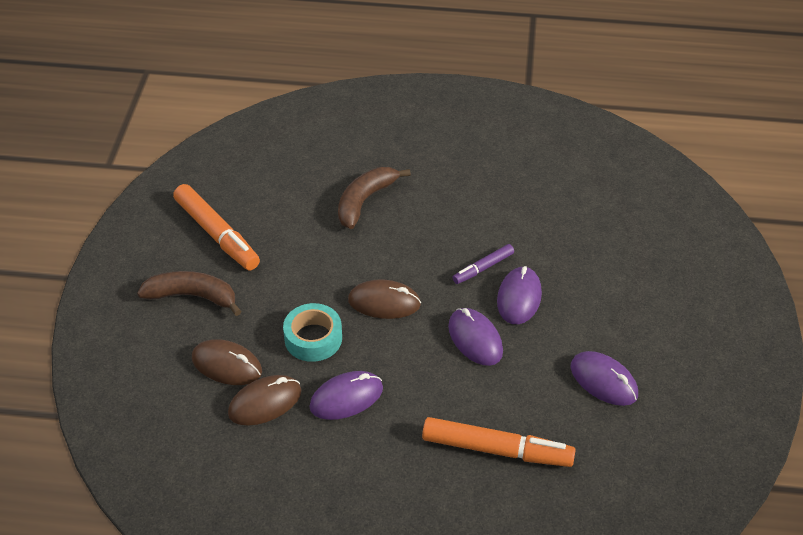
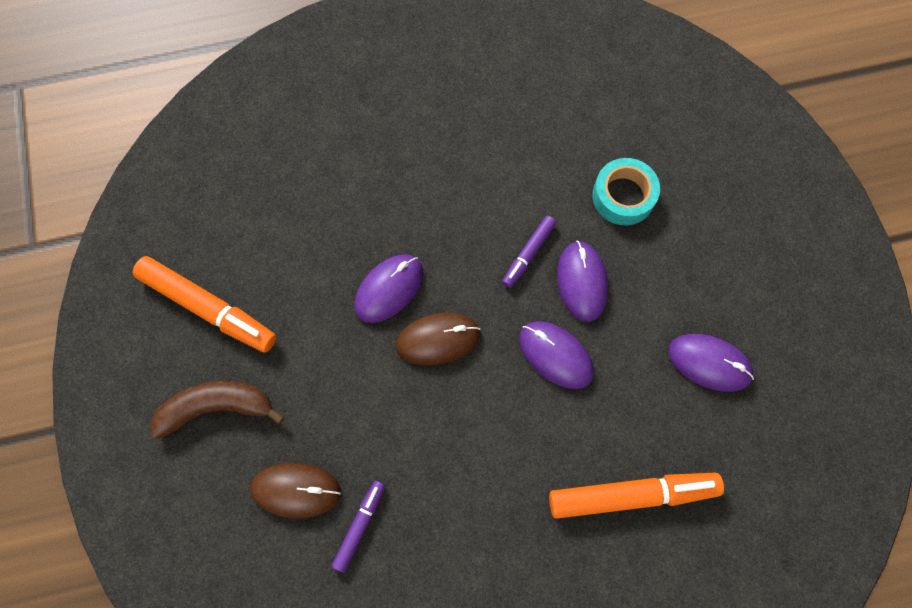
camera: 20 degrees left, 25 degrees up
(265, 403) = (360, 526): brown mouse -> purple marker
(313, 338) = (378, 418): turquoise tape -> turquoise tape (623, 196)
(346, 398) = (447, 486): purple mouse -> purple mouse (389, 289)
(365, 201) = (361, 202): brown banana -> none

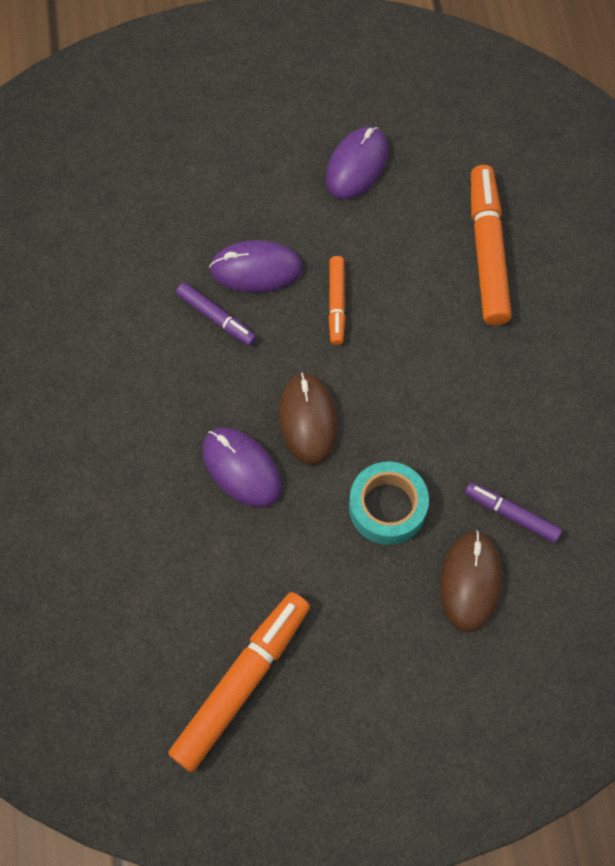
camera: 85 degrees left, 5 degrees down
(216, 408) = (370, 672): brown banana -> none
(555, 355) = (336, 304): purple mouse -> orange marker
(623, 196) = (161, 217): turquoise tape -> turquoise tape (387, 507)

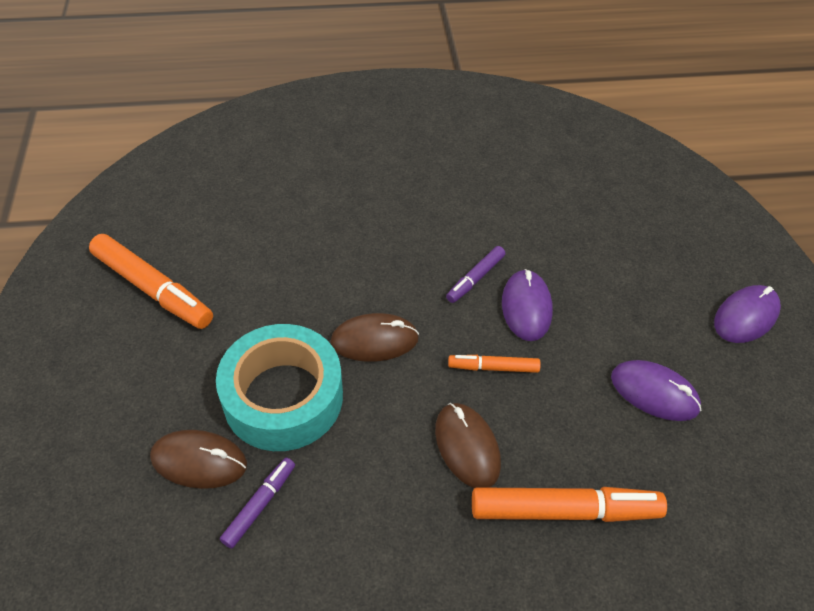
camera: 90 degrees right, 15 degrees down
(241, 468) = (333, 292): purple mouse -> purple mouse (746, 316)
(387, 507) = (283, 397): turquoise tape -> turquoise tape, size x1.67
(430, 329) = (467, 447): none -> brown mouse

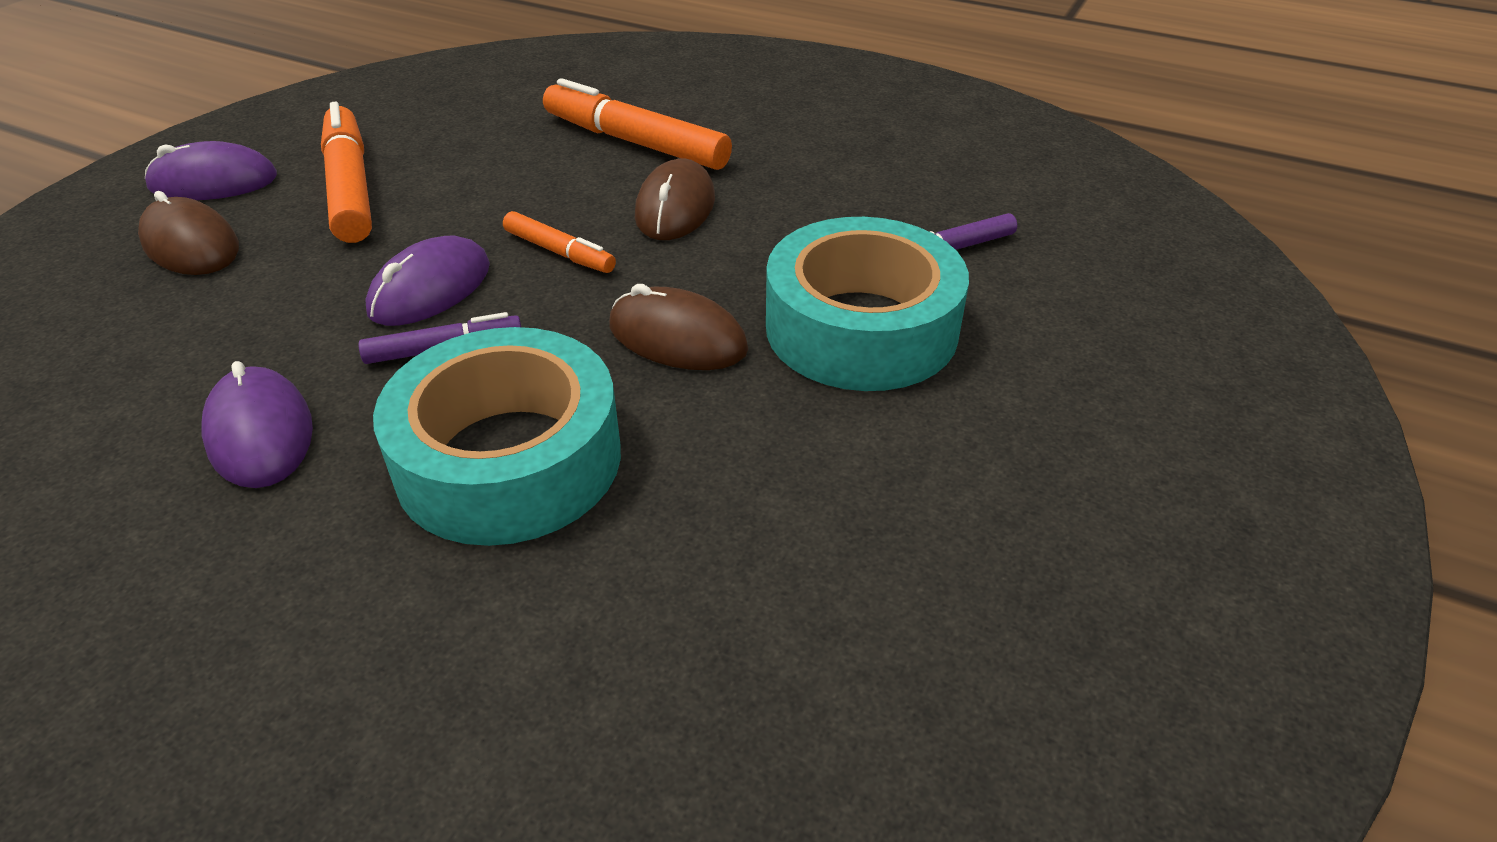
camera: 145 degrees left, 10 degrees down
(153, 289) = (1016, 585): orange marker -> orange marker (350, 187)
(199, 461) = (1015, 309): brown mouse -> brown mouse (191, 245)
(388, 245) = (509, 459): none -> turquoise tape
(654, 393) = (423, 171): purple mouse -> purple mouse (260, 433)

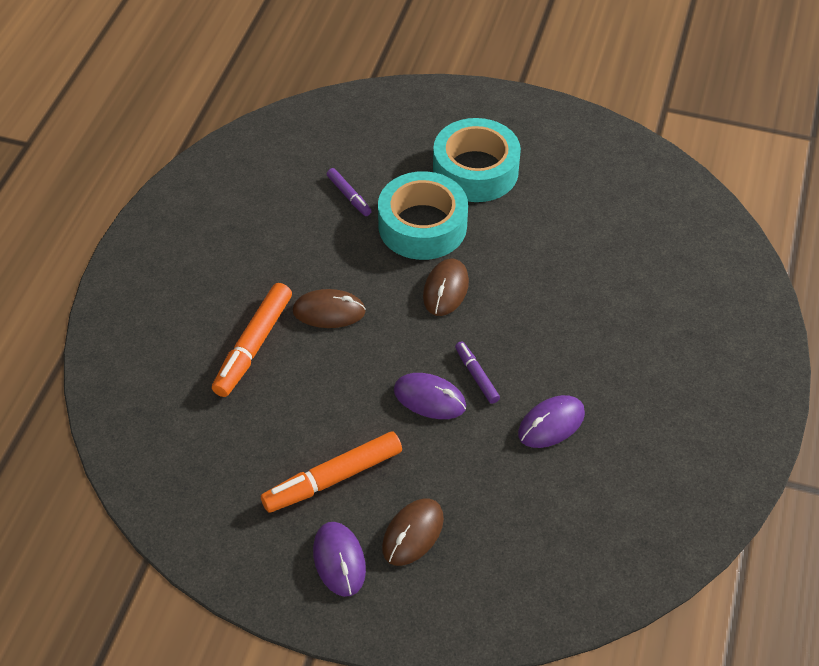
camera: 100 degrees left, 10 degrees up
(509, 459) = (540, 329): turquoise tape -> turquoise tape (475, 170)
(559, 252) = (384, 352): orange marker -> none

